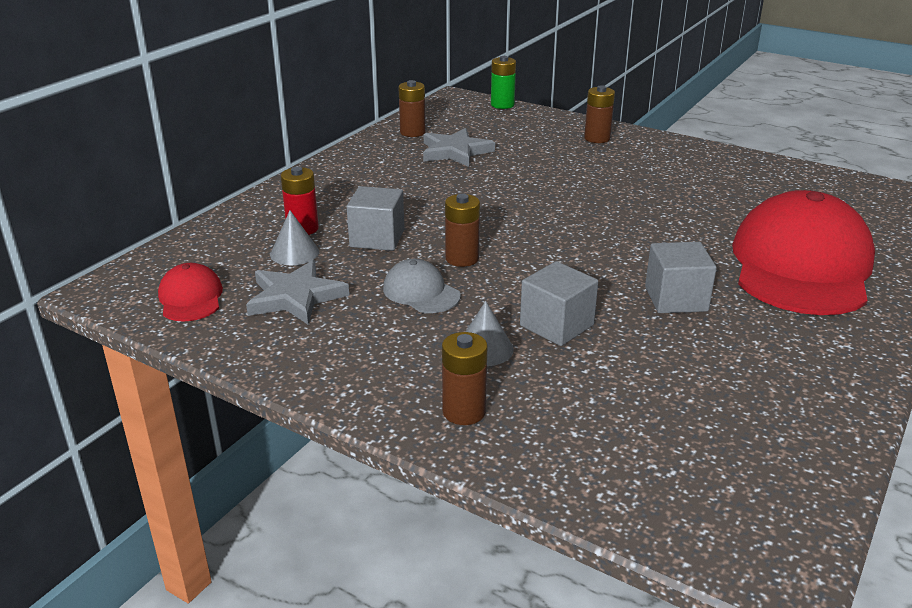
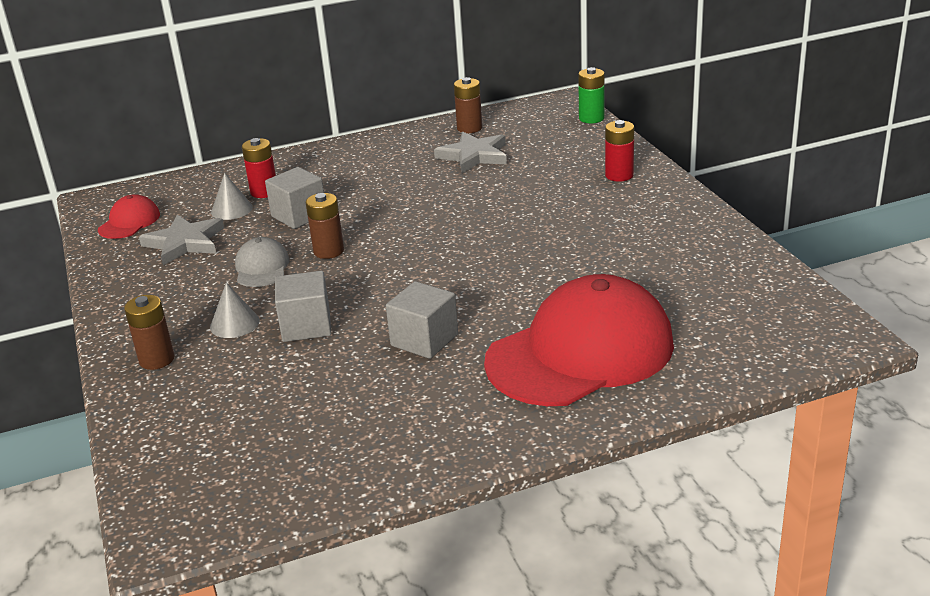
camera: 40 degrees right, 0 degrees up
(597, 138) = (619, 175): brown battery -> red battery

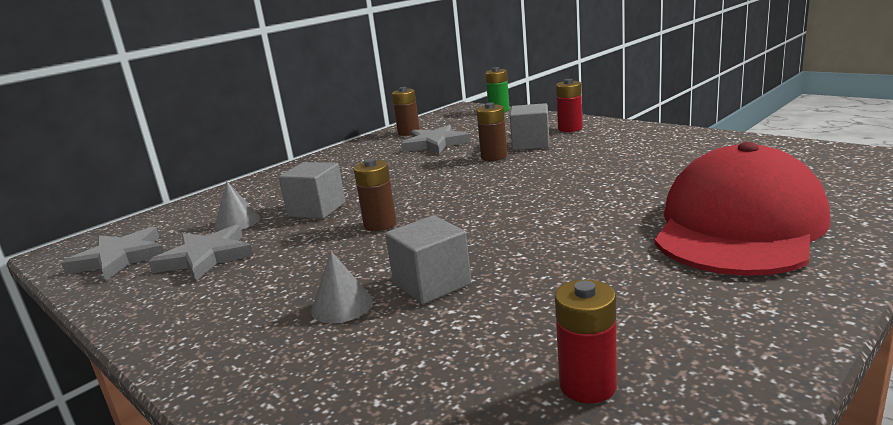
camera: 25 degrees left, 10 degrees down
(129, 222) = (120, 258): red cap -> grey star
(157, 359) = (273, 370): brown battery -> brown battery (494, 157)
(262, 267) = (320, 253): grey cap -> none
(264, 192) = (260, 203): red battery -> red battery (587, 385)
(424, 340) = (577, 259): grey cube -> grey cube (531, 144)

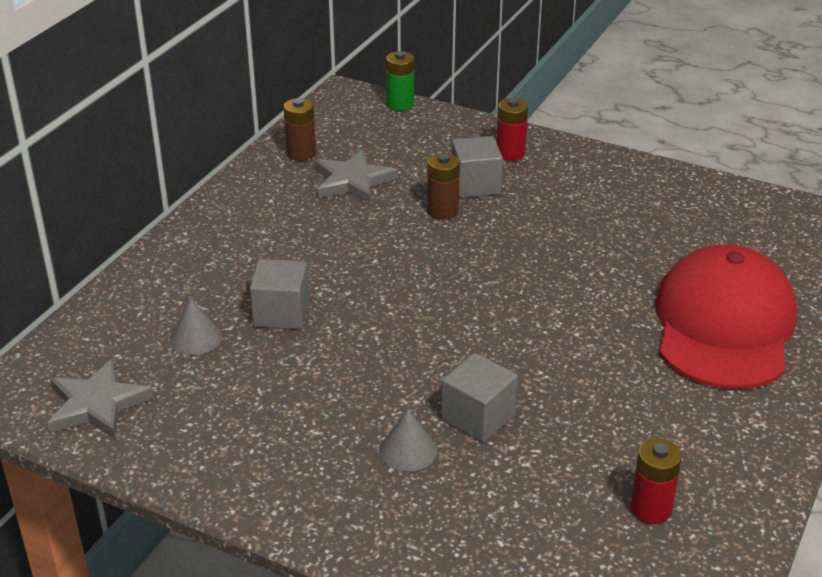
camera: 20 degrees left, 15 degrees up
(206, 257) = (207, 397): grey star -> none
(380, 224) = (375, 336): brown battery -> none

